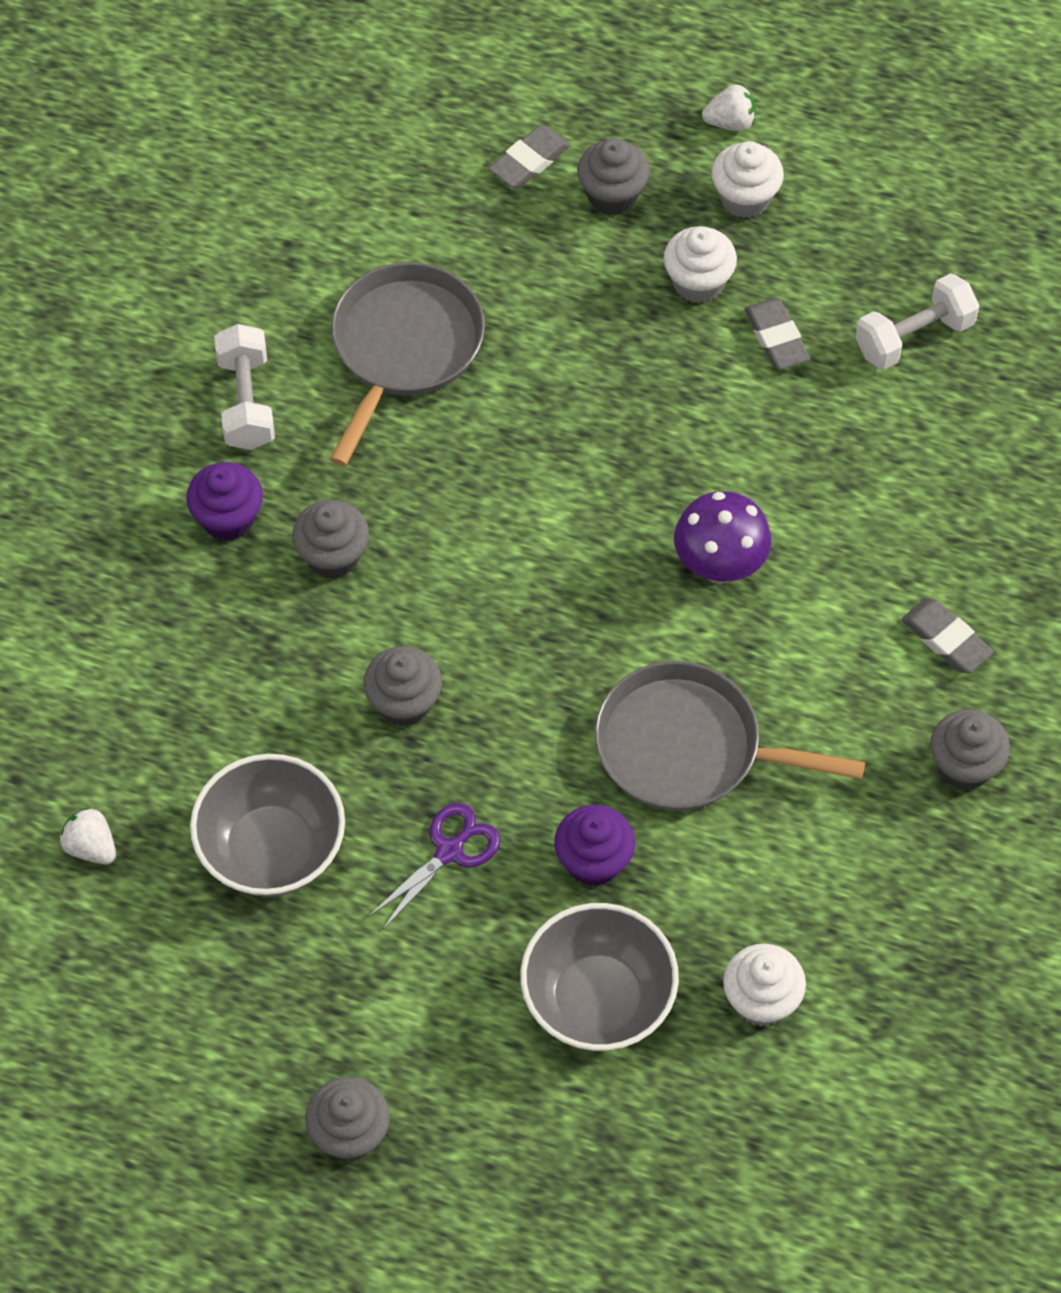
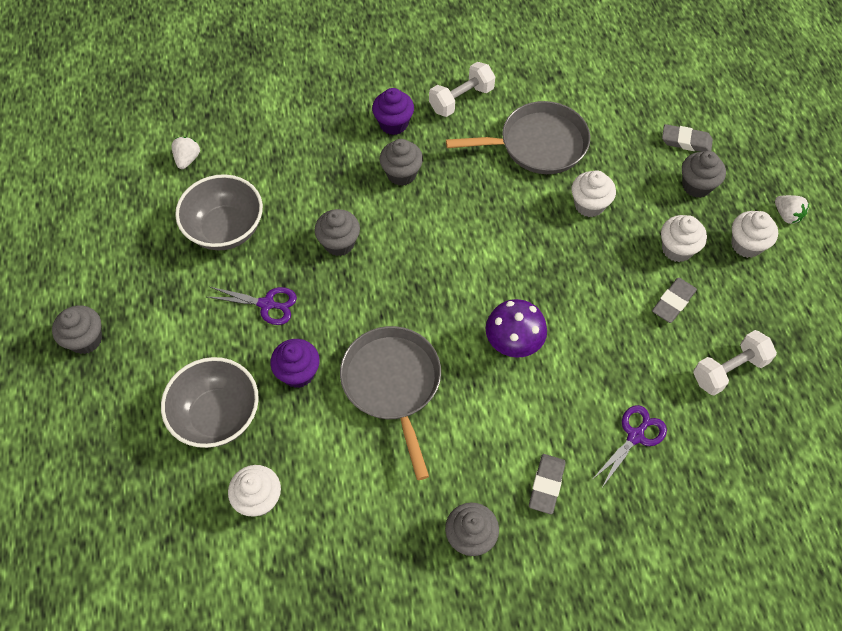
camera: 60 degrees right, 0 degrees up
(555, 344) = (589, 205): none -> white cupcake
(914, 337) = (729, 370): white dumbbell -> white dumbbell turned 60 degrees counterclockwise
(940, 498) = (635, 436): none -> purple scissors

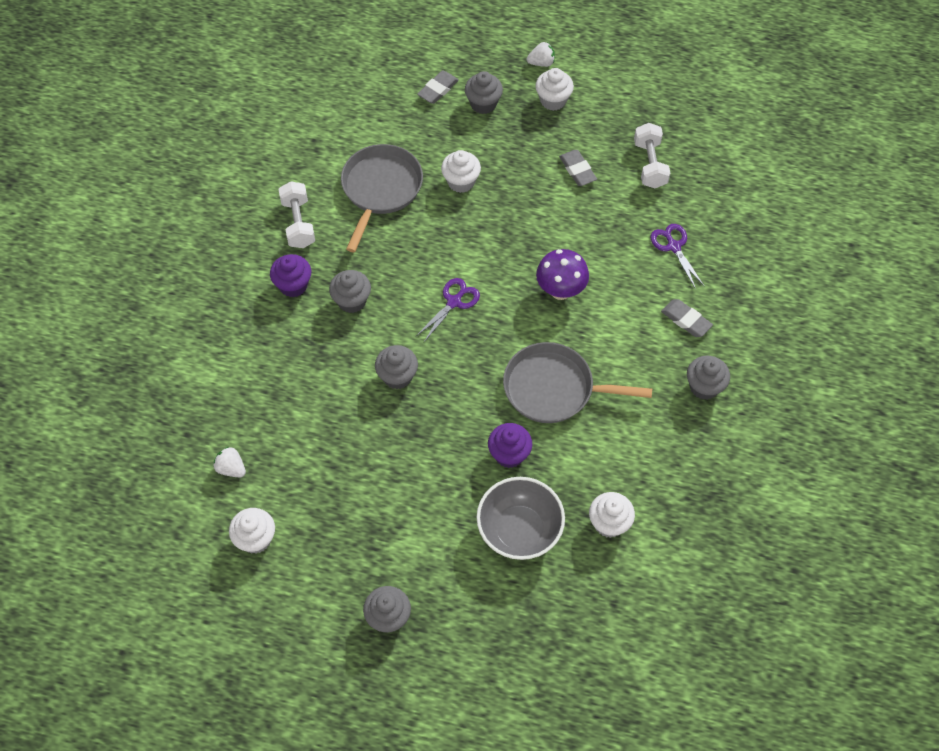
camera: 65 degrees left, 0 degrees up
(225, 229) = (331, 462): grey bowl -> none
(267, 304) = (429, 455): purple scissors -> purple scissors (454, 302)
(677, 249) = (533, 145): white cupcake -> white cupcake (256, 539)

